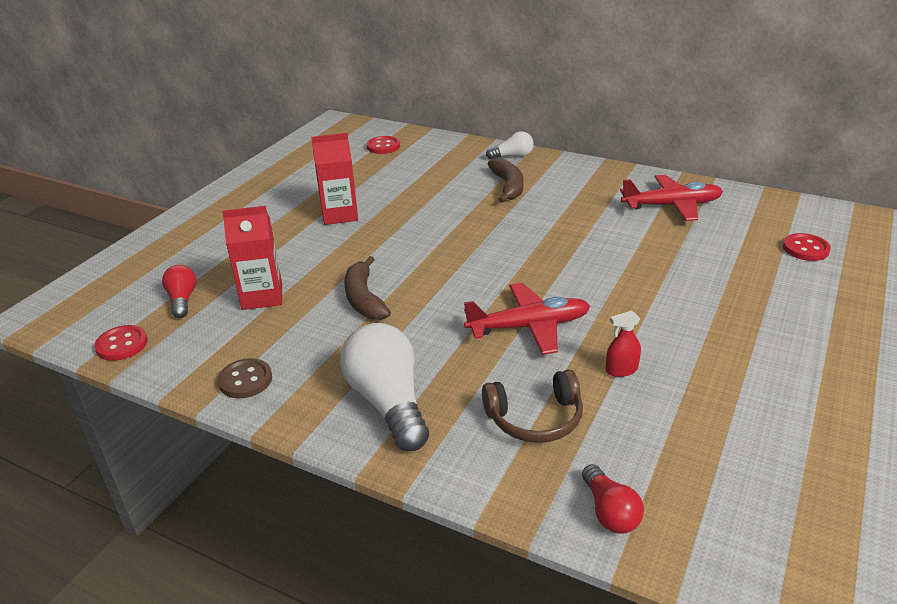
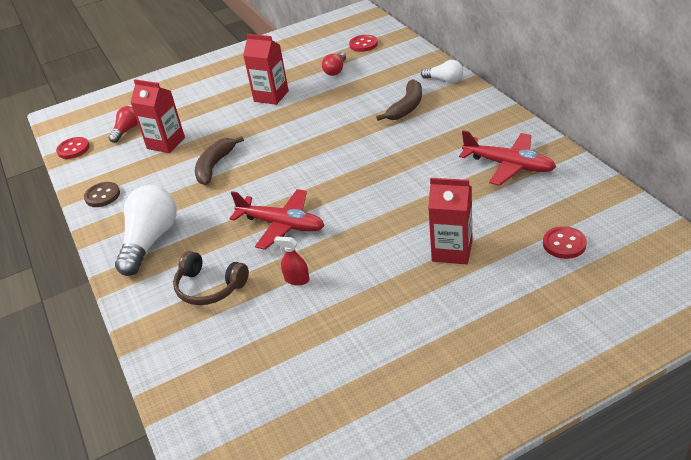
camera: 40 degrees right, 5 degrees up
(609, 512) = (177, 361): red light bulb -> red light bulb (336, 70)
(727, 287) = (452, 251): none -> red carton

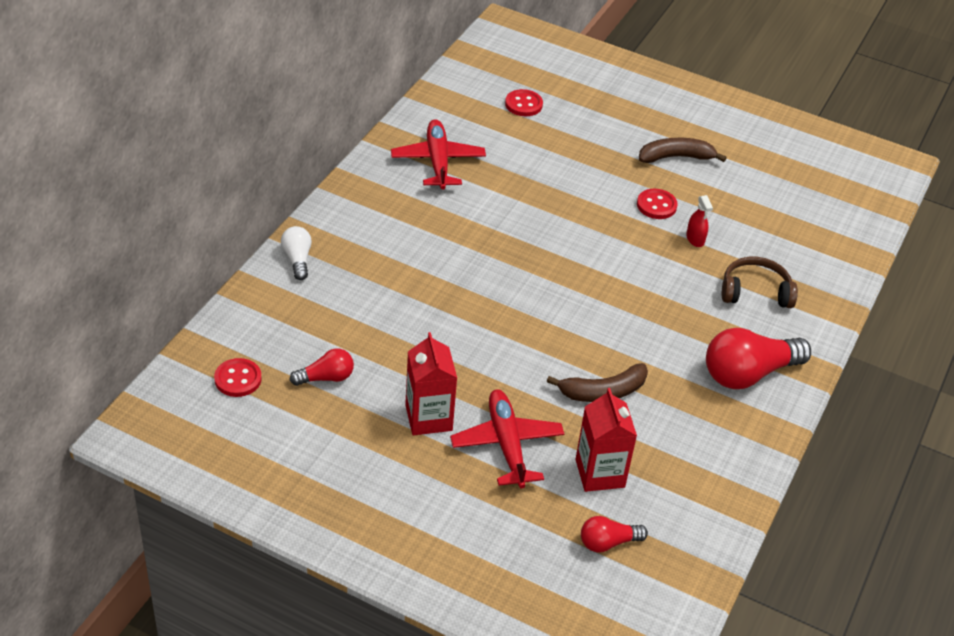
camera: 135 degrees left, 5 degrees up
(73, 149) = (688, 580): red button -> red button (656, 205)
(102, 196) = (731, 470): brown button -> none
(150, 241) = (748, 374): white light bulb -> red light bulb
(209, 287) = (755, 292): brown headphones -> brown headphones turned 75 degrees counterclockwise
(281, 225) = (642, 283): red plane -> red plane (507, 445)
(406, 107) = (378, 271): brown banana -> brown banana (676, 157)
(452, 251) = (582, 161): red carton -> none

